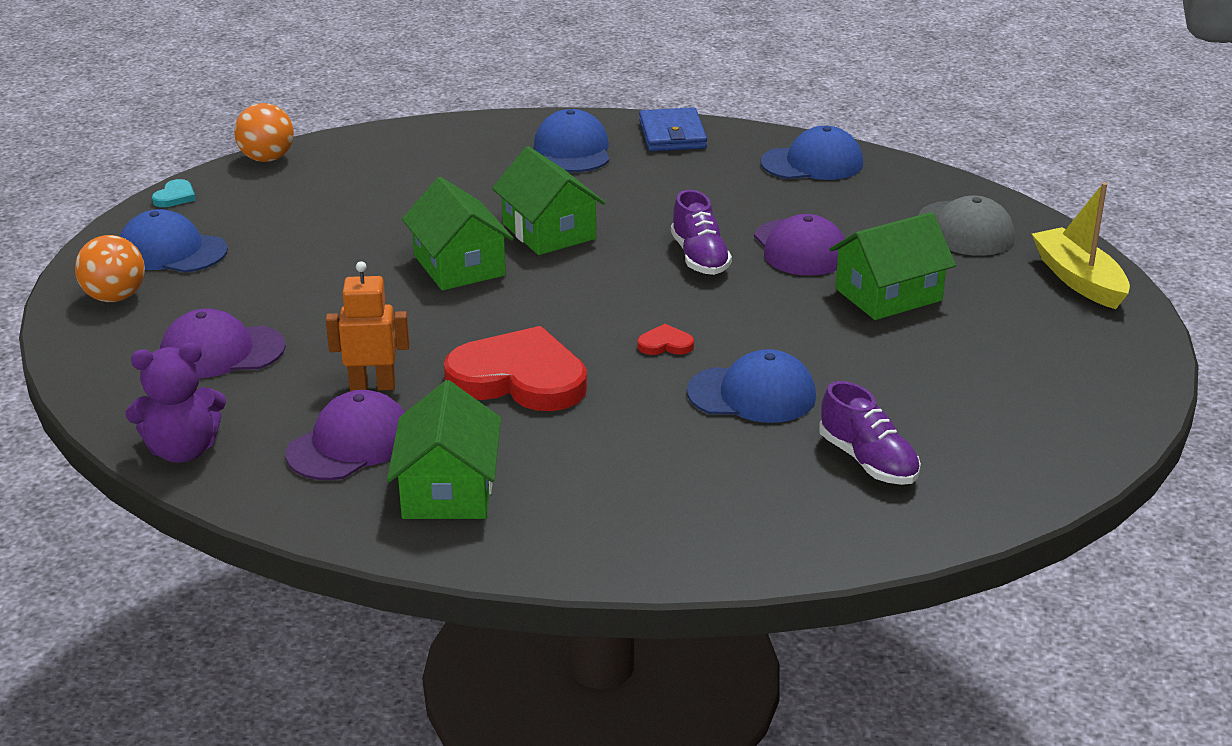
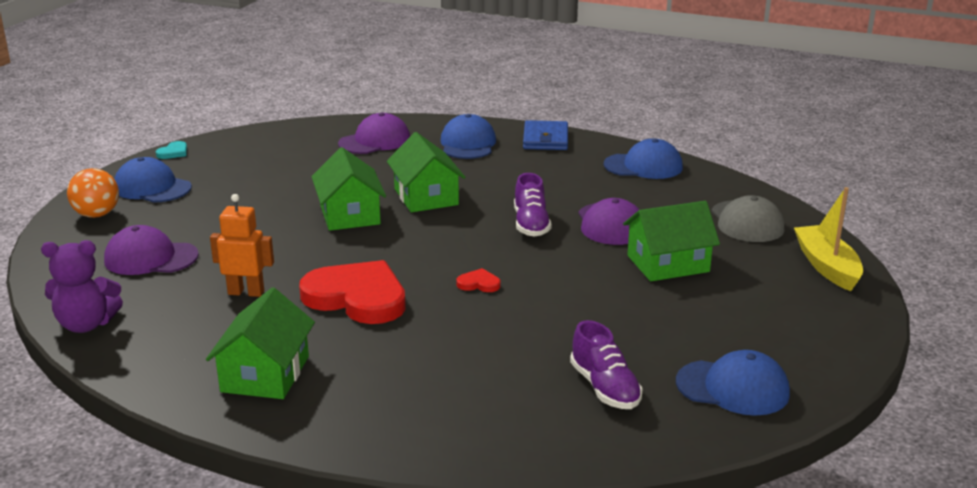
camera: 10 degrees right, 5 degrees down
(267, 159) = (249, 133): orange ball -> none
(350, 444) = (209, 332): purple cap -> purple cap (375, 141)
(752, 394) = (531, 327): blue cap -> blue cap (733, 388)

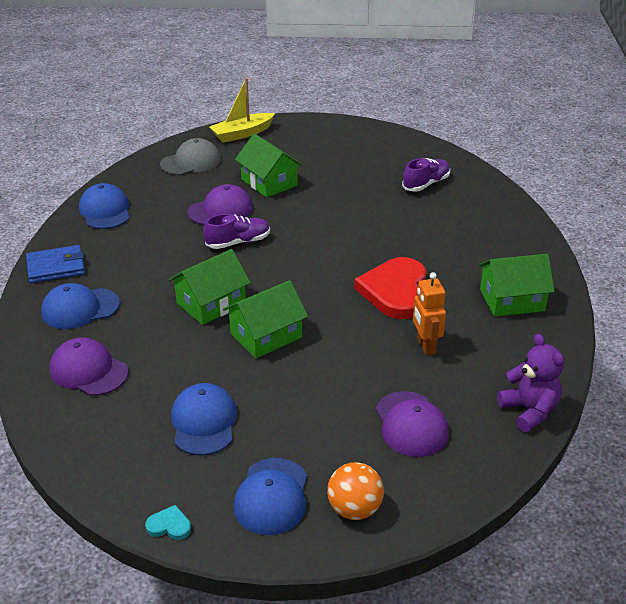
camera: 110 degrees left, 10 degrees up
(479, 284) = (341, 246): red heart -> none
(733, 388) = (396, 150): blue cap -> blue cap (204, 422)

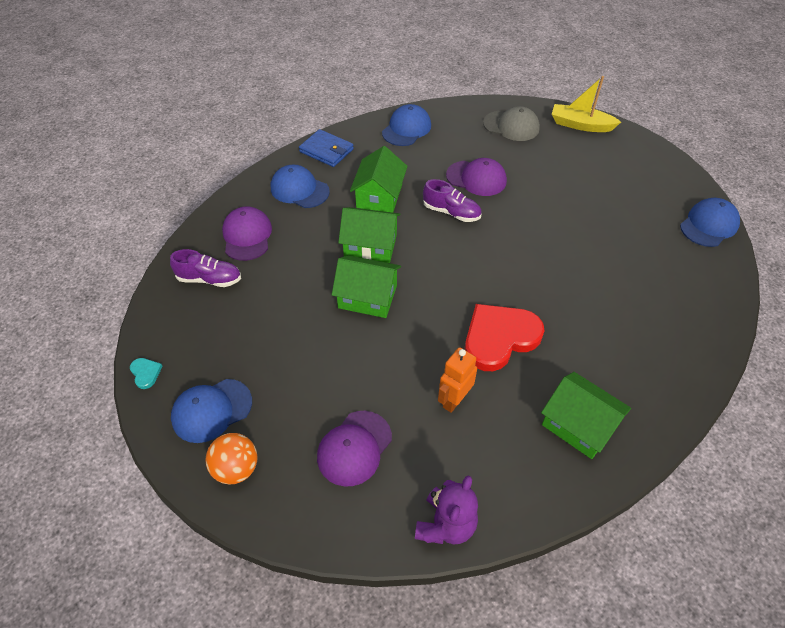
camera: 50 degrees right, 15 degrees up
(204, 422) = (250, 325): blue cap -> blue cap (709, 225)
(269, 182) = (541, 179): green house -> green house (379, 196)
(426, 184) = (666, 267): purple shoe -> purple shoe (209, 279)

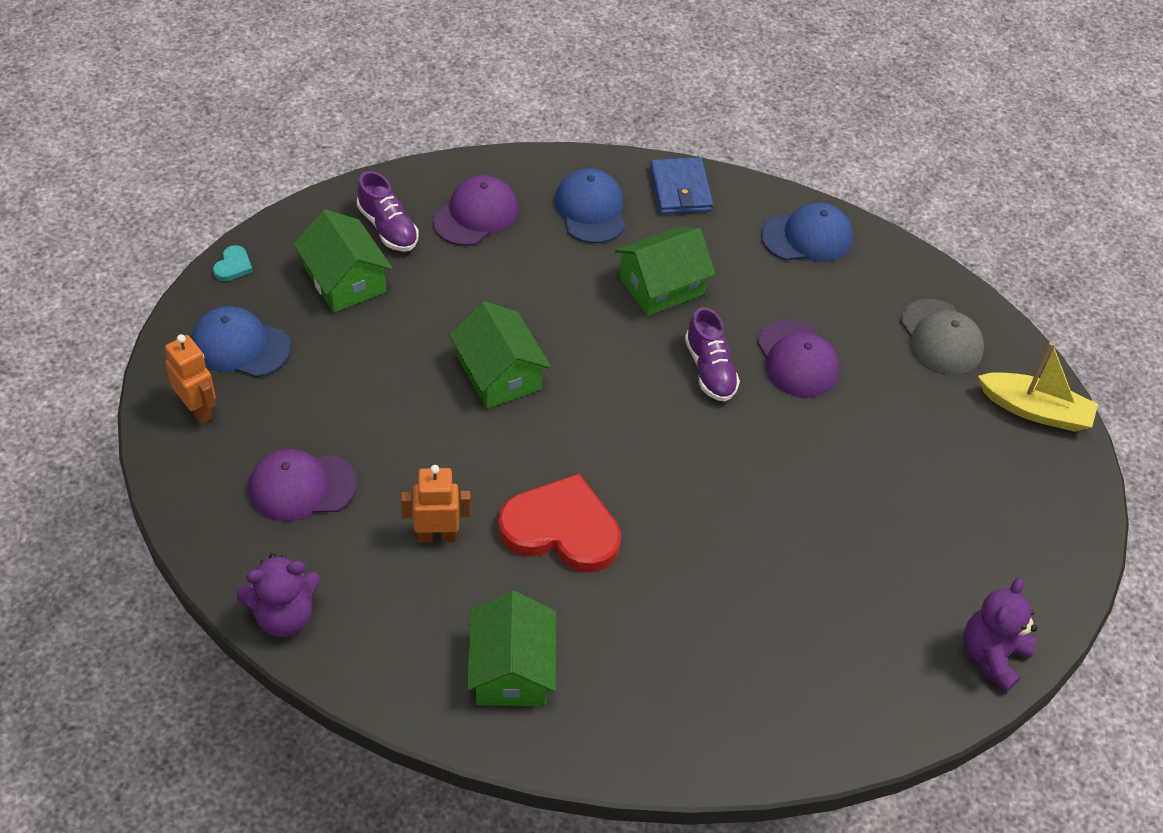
camera: 45 degrees right, 0 degrees up
(236, 468) = (198, 409): orange ball -> orange robot
(370, 245) = (575, 328): green house -> green house (345, 280)
(580, 125) = (1035, 410): yellow boat -> yellow boat turned 135 degrees clockwise
(709, 225) = (992, 656): blue cap -> purple teddy bear

